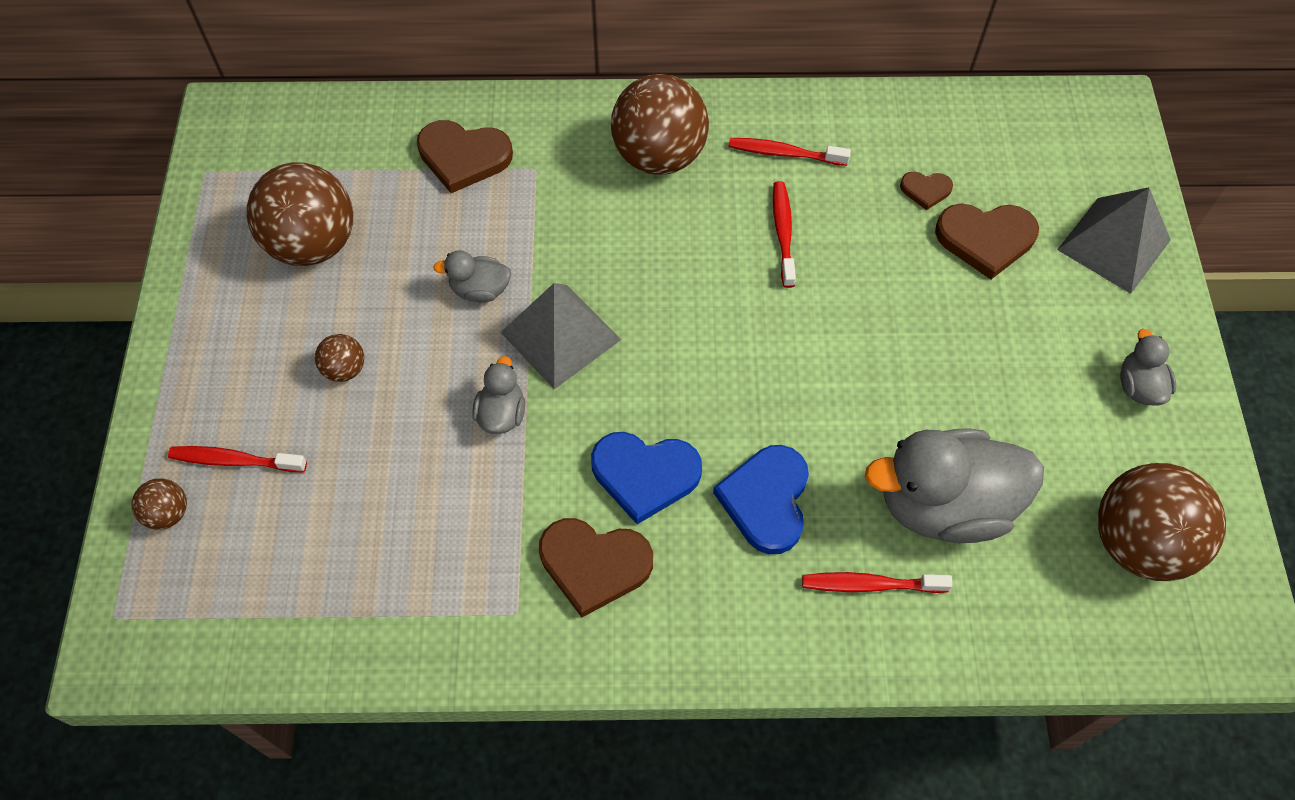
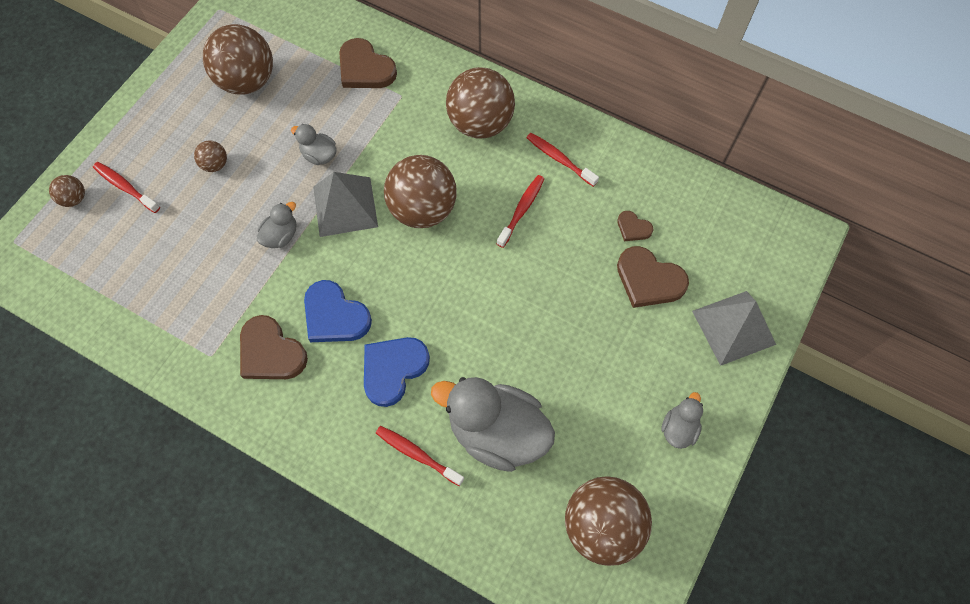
camera: 30 degrees right, 5 degrees up
(662, 291) = (422, 209): none -> brown ball

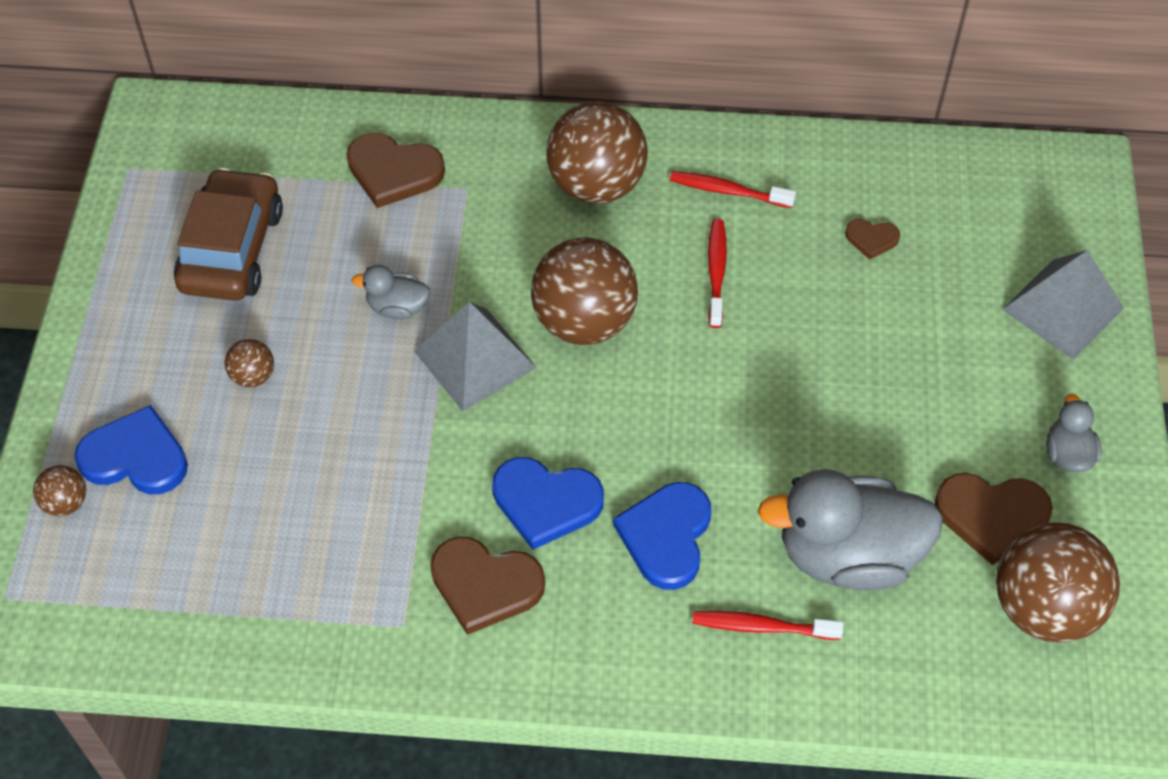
camera: 25 degrees left, 10 degrees down
(125, 187) = (135, 457): red toothbrush -> blue heart
(247, 81) = (232, 249): brown ball -> brown car
(281, 236) = (407, 431): grey duck -> none
(649, 280) = (928, 293): brown heart -> brown heart (991, 516)

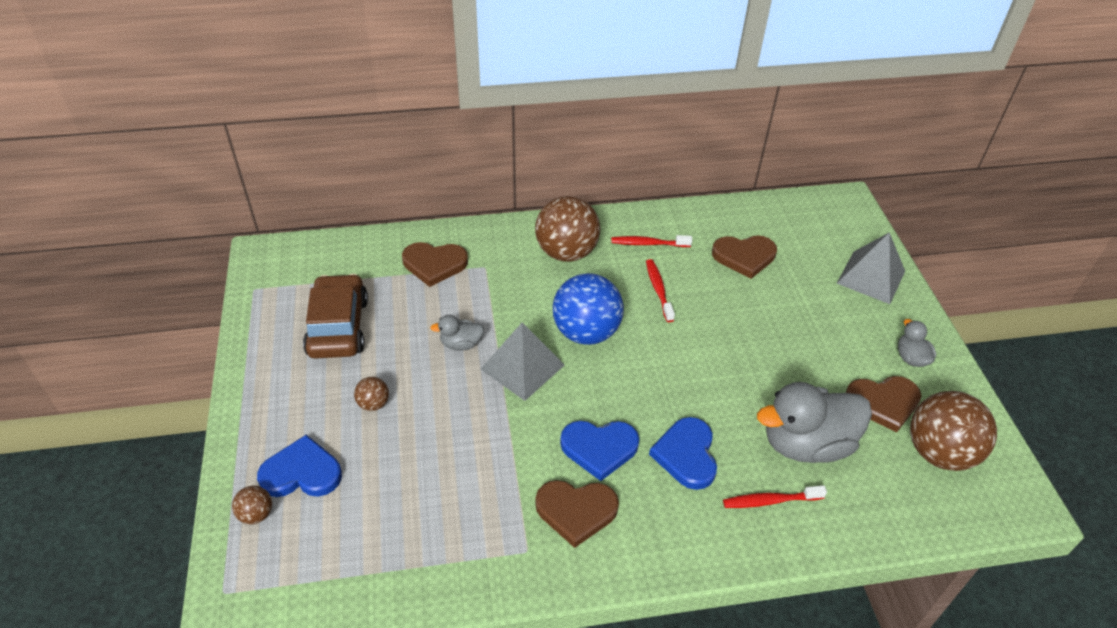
camera: 15 degrees left, 10 degrees down
(584, 322) = (586, 332): brown ball -> blue ball
(871, 239) = (744, 257): brown heart -> brown heart, size x1.90

